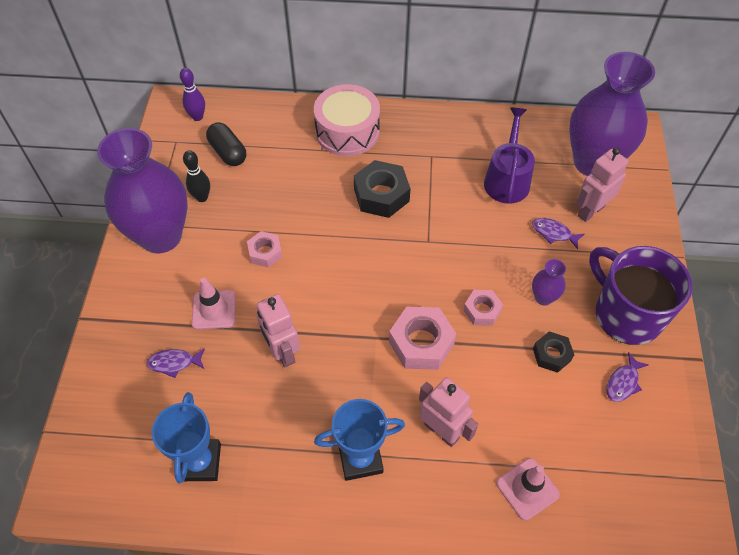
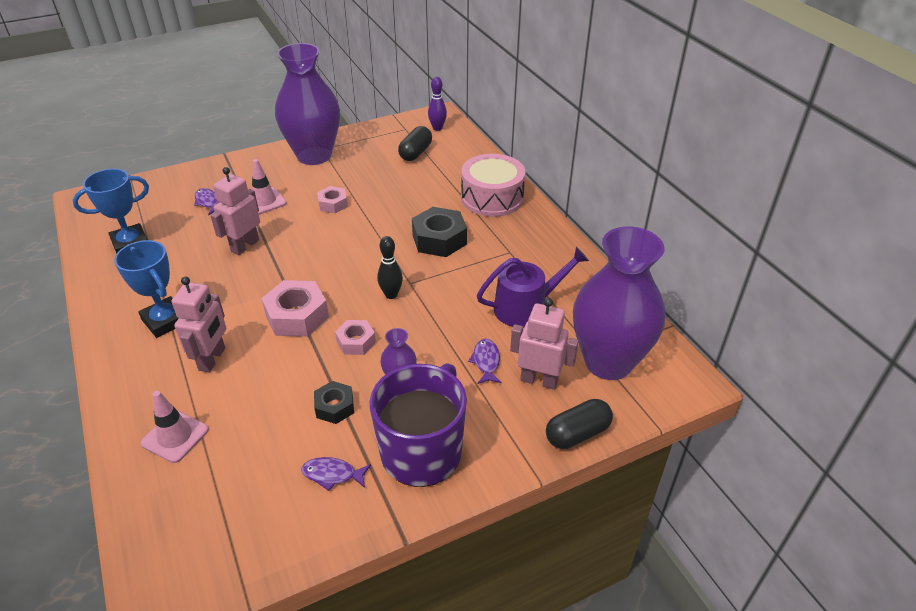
camera: 60 degrees right, 15 degrees down
(202, 197) = (363, 158): black bowling pin -> black bowling pin (391, 295)
(652, 215) = (577, 434): none -> black capsule

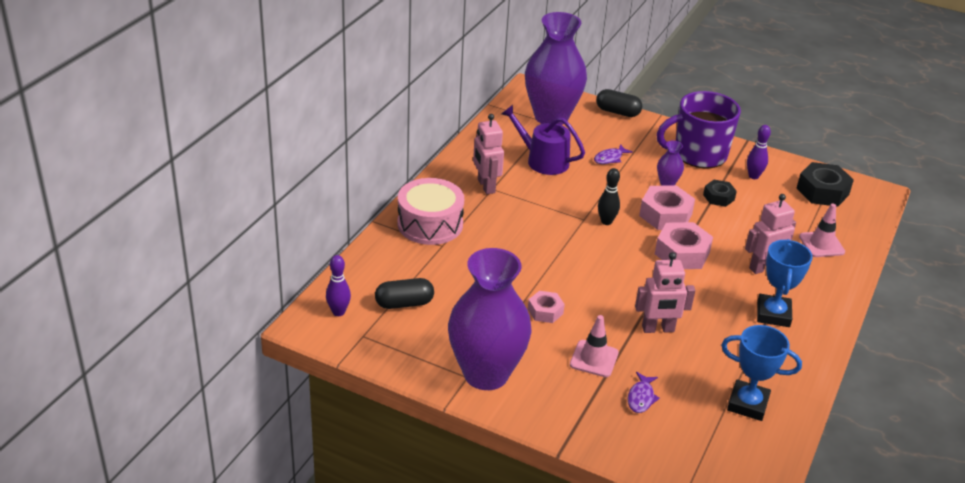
camera: 130 degrees left, 5 degrees down
(332, 474) = (753, 176): purple fish -> purple bowling pin
(356, 342) = (665, 215): pink nut -> pink nut, size x1.69
(439, 239) = (519, 228): black nut -> black nut (822, 191)
(539, 380) = (598, 135): pink robot -> pink robot (486, 186)

